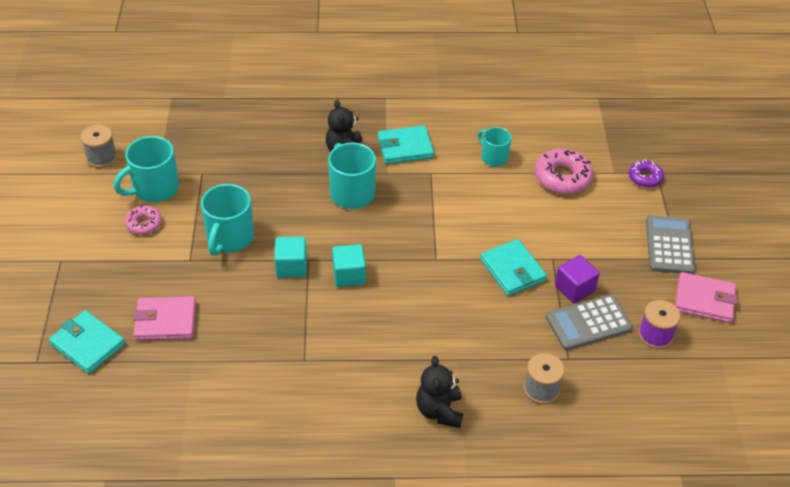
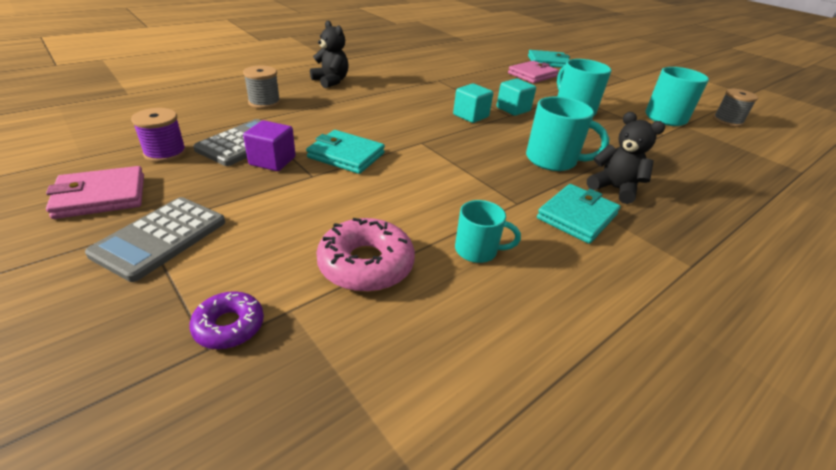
camera: 140 degrees right, 10 degrees down
(144, 224) = (629, 102): pink donut -> none
(669, 245) = (160, 238): grey calculator -> grey calculator turned 60 degrees clockwise

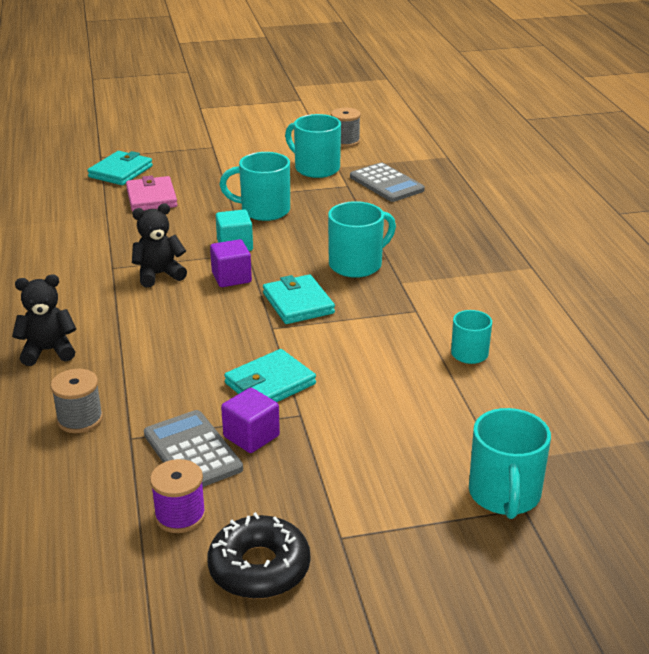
camera: 60 degrees left, 5 degrees down
(101, 196) = (259, 567): pink wallet -> black donut
(160, 238) = (364, 526): grey calculator -> grey calculator (386, 183)
(229, 326) = (504, 495): purple donut -> turquoise mug
(366, 264) = (461, 413): pink donut -> none
(470, 116) = (231, 277): turquoise cube -> purple cube
(577, 216) = (450, 289): turquoise wallet -> turquoise wallet (298, 303)
(614, 188) = (421, 254): black teddy bear -> black teddy bear (159, 275)

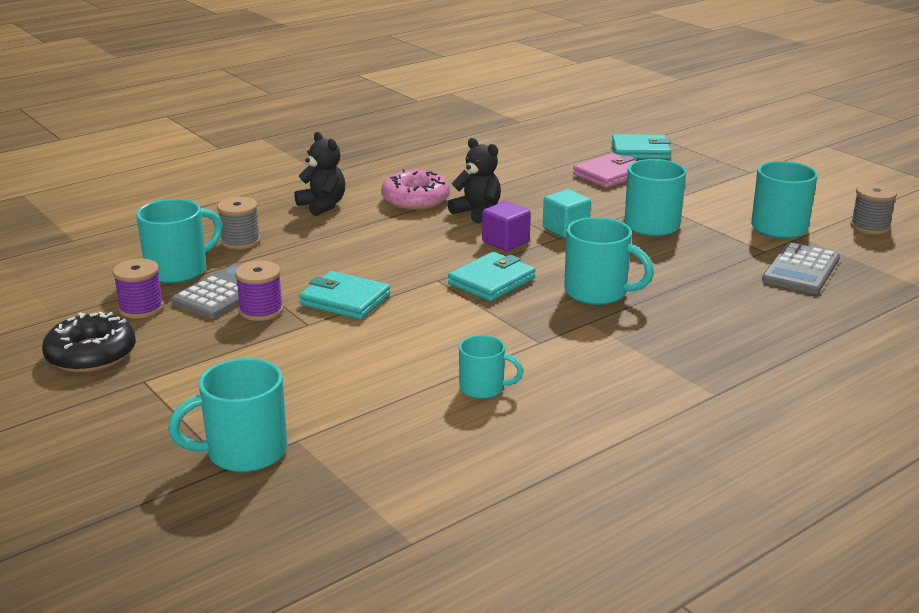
camera: 65 degrees right, 5 degrees down
(95, 297) = (415, 199): none -> pink donut
(110, 474) = (179, 270): none -> turquoise mug
(251, 436) = (261, 310): purple cube -> purple spool

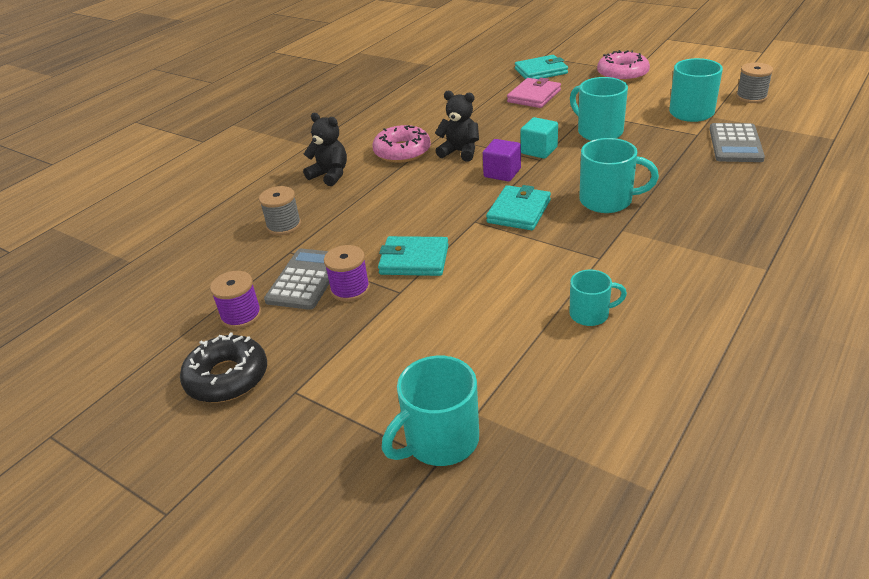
camera: 15 degrees left, 10 degrees up
(179, 270) = (249, 268): turquoise mug -> none
(734, 172) = (622, 74): none -> pink donut

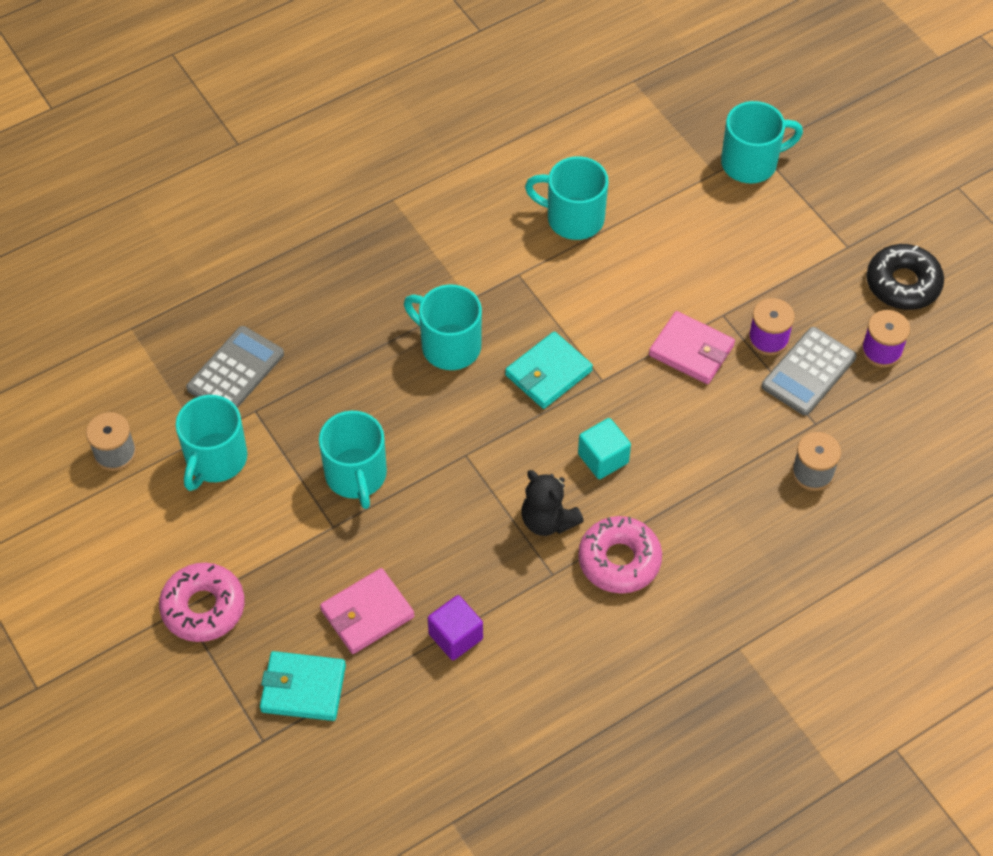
camera: 160 degrees left, 20 degrees up
(330, 175) = (731, 552): black teddy bear -> none
(414, 260) = (691, 350): turquoise wallet -> pink wallet
(502, 173) = (524, 449): purple cube -> purple cube (455, 636)
(539, 150) = (453, 473): turquoise cube -> turquoise cube (603, 458)
(590, 314) = (573, 218): turquoise mug -> turquoise mug, size x1.62

